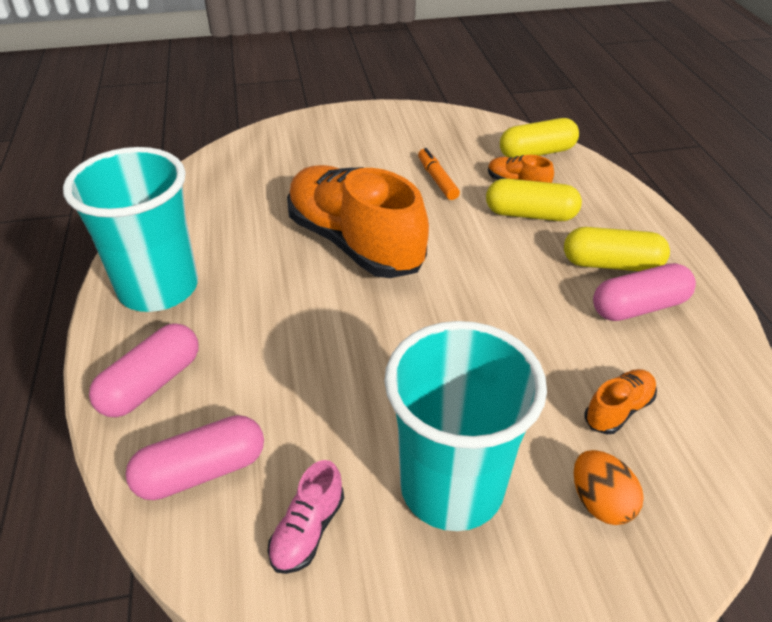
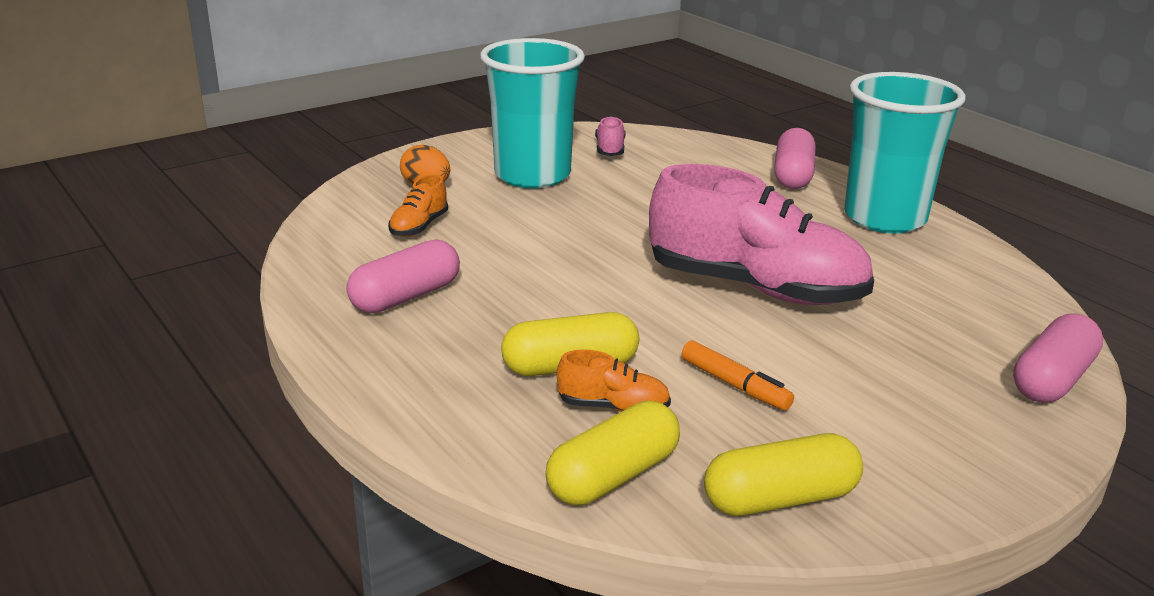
camera: 155 degrees right, 15 degrees down
(201, 471) = (701, 154): pink capsule -> pink capsule (1052, 379)
(354, 243) = (755, 288): orange shoe -> pink shoe
(611, 264) = (443, 330): yellow capsule -> yellow capsule (780, 499)

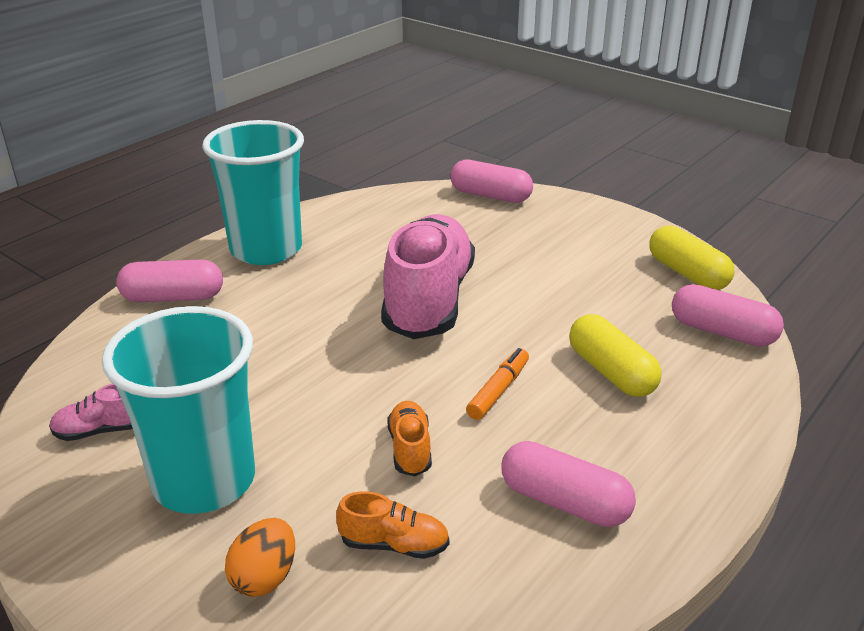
camera: 105 degrees left, 5 degrees up
(613, 407) = (648, 343): orange shoe -> orange shoe (410, 449)
(613, 476) = (722, 332): yellow capsule -> pink capsule
(735, 385) = (579, 298): orange marker -> orange marker (498, 390)

